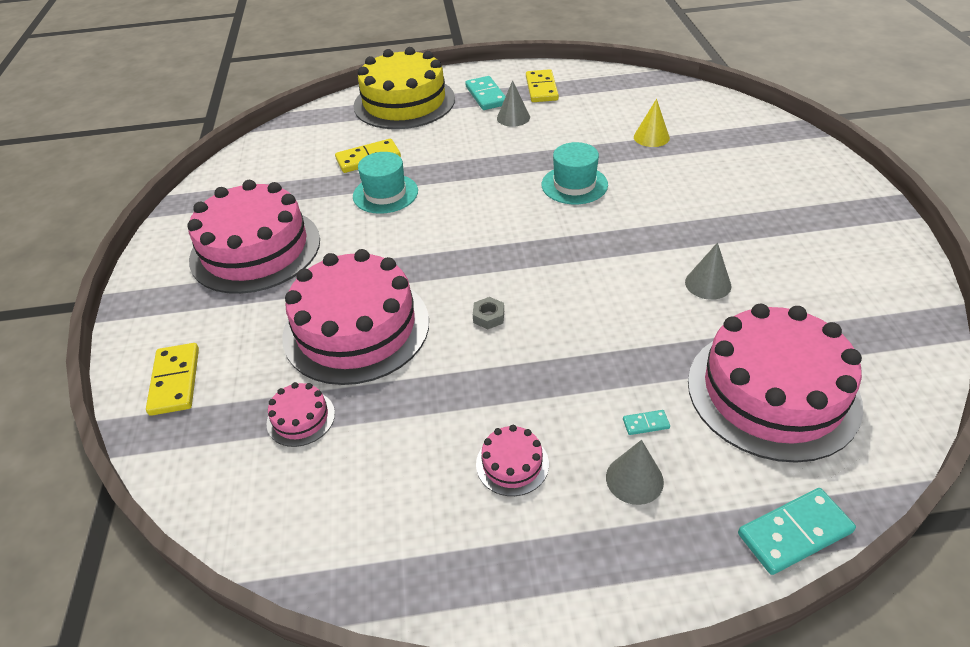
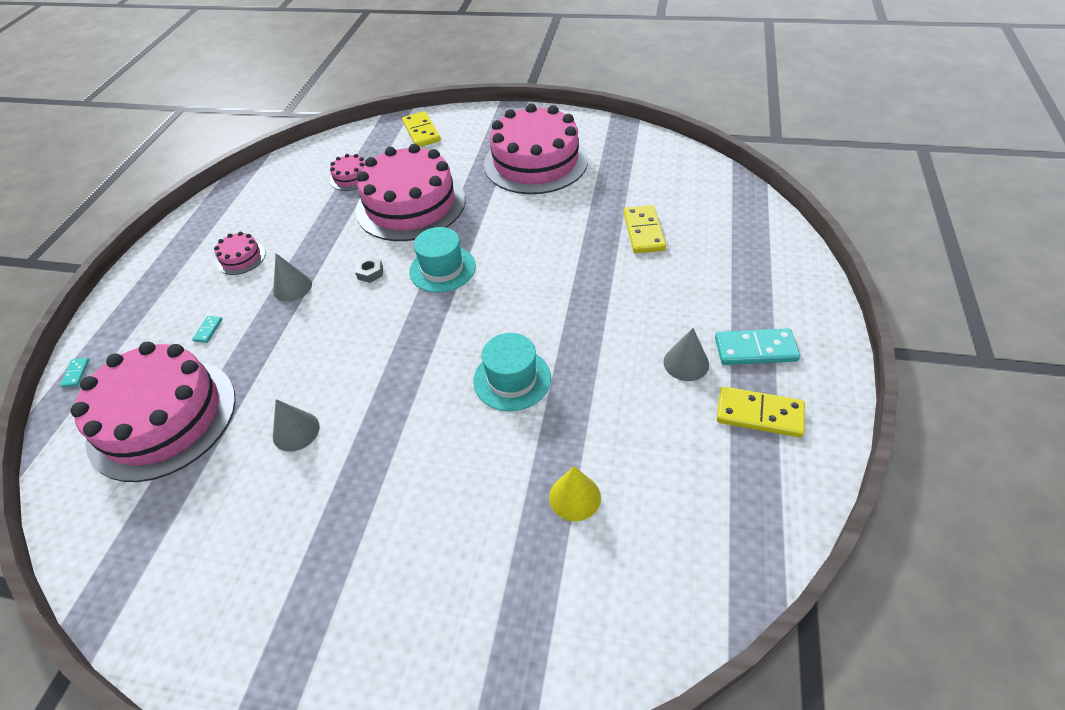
camera: 110 degrees right, 5 degrees up
(175, 381) = (421, 132): yellow domino -> yellow domino turned 60 degrees clockwise
(385, 194) = (574, 236): turquoise hat -> turquoise hat (442, 269)
(404, 102) = (760, 272): yellow cake -> none
(634, 479) = (179, 310): grey cone -> grey cone (292, 287)
(794, 533) = (76, 373): turquoise domino -> turquoise domino, size x0.47

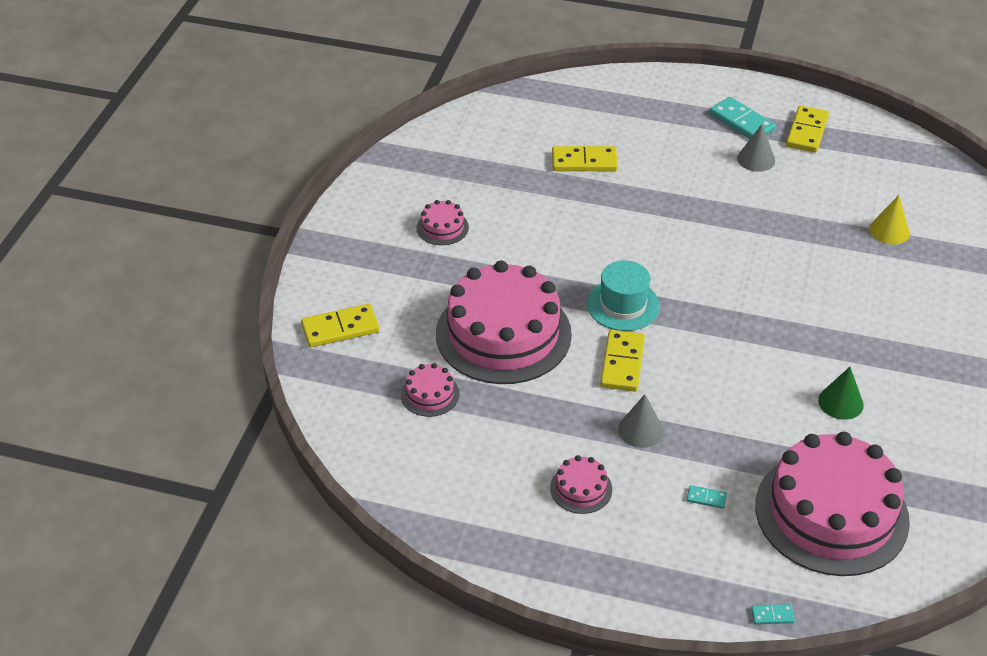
camera: 90 degrees left, 5 degrees down
(296, 431) = (840, 402): grey cone -> green cone
(370, 272) = (622, 363): grey nut -> yellow domino
(512, 379) = (775, 259): turquoise hat -> none
(535, 162) = (442, 227): pink cake -> pink cake, size x0.42
(755, 349) = (741, 122): turquoise domino -> turquoise domino turned 45 degrees counterclockwise

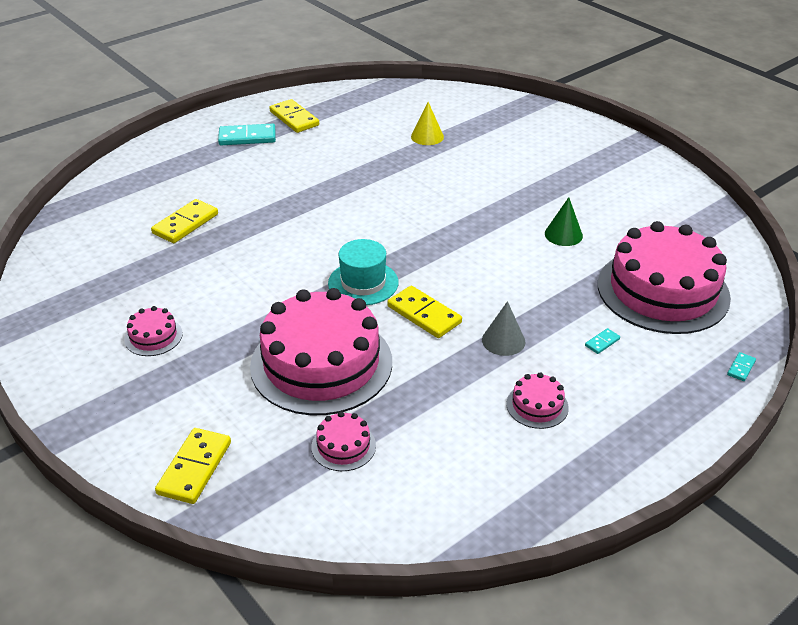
camera: 55 degrees left, 5 degrees down
(756, 159) = (292, 150): grey cone -> none

